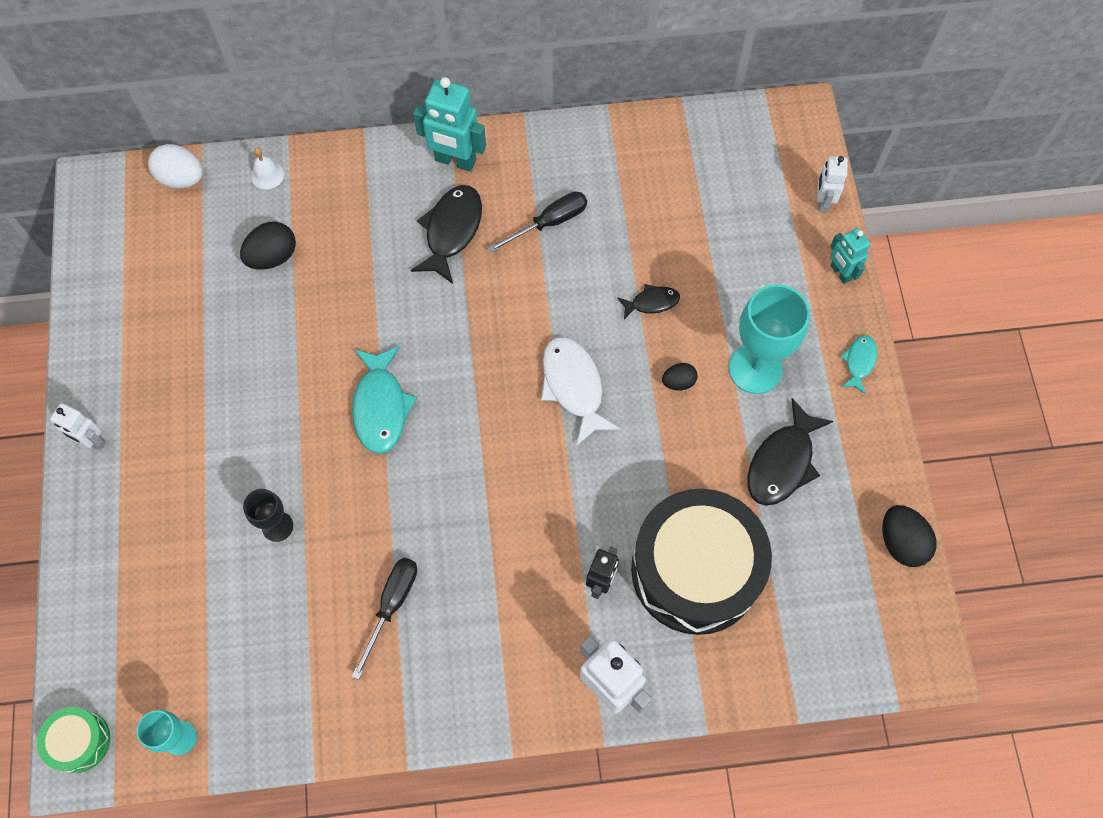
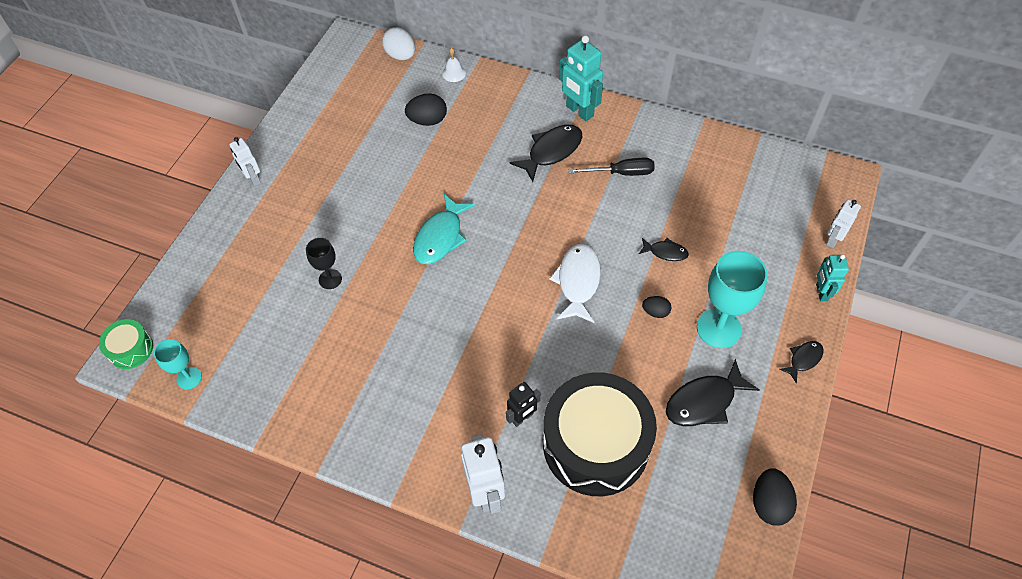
camera: 30 degrees right, 10 degrees down
(392, 605) = (371, 363): black screwdriver -> none
(859, 362) = (803, 359): turquoise fish -> black fish

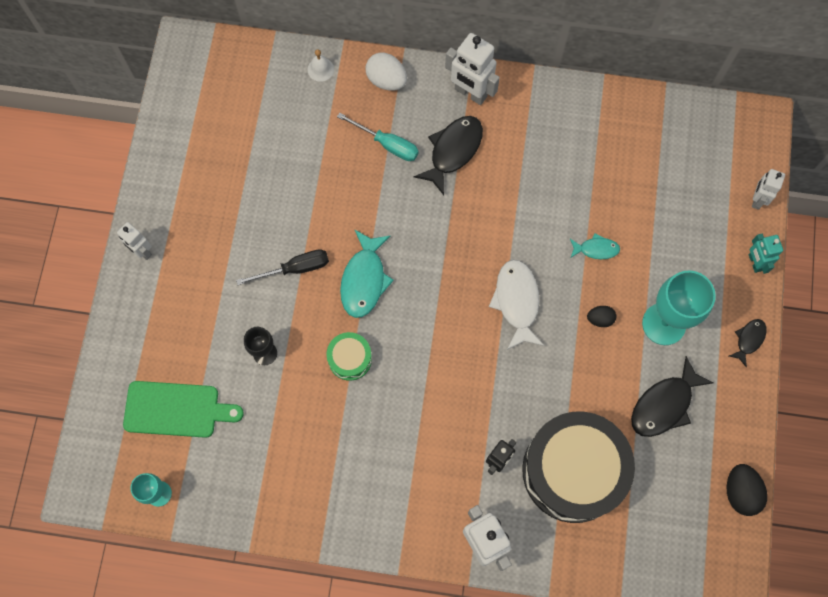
camera: 15 degrees left, 15 degrees up
(131, 349) = (87, 476): green drum -> green drum (350, 359)
(233, 309) = (176, 409): none -> green cutting board
(401, 55) = (254, 56): white egg -> white egg (386, 80)
(428, 120) = (309, 138): black egg -> none
(494, 136) = (387, 144): none -> turquoise screwdriver
(579, 111) = (470, 93): turquoise robot -> white robot
(621, 173) = (532, 163): black screwdriver -> black screwdriver (295, 269)
(665, 252) = (596, 249): black fish -> turquoise fish

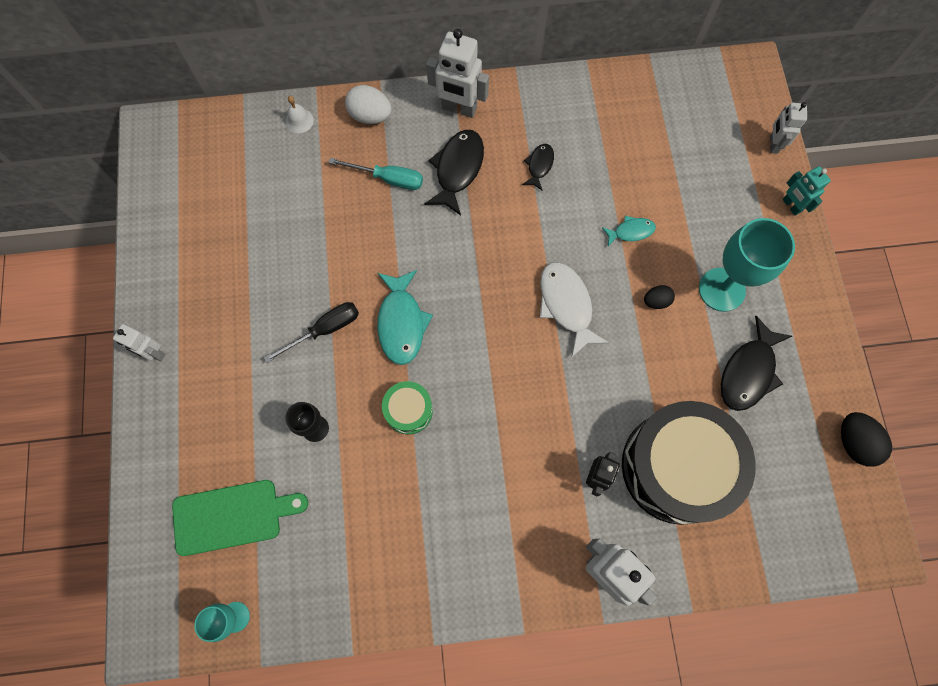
camera: 15 degrees left, 0 degrees up
(748, 339) = (810, 283): black fish -> black fish (539, 165)

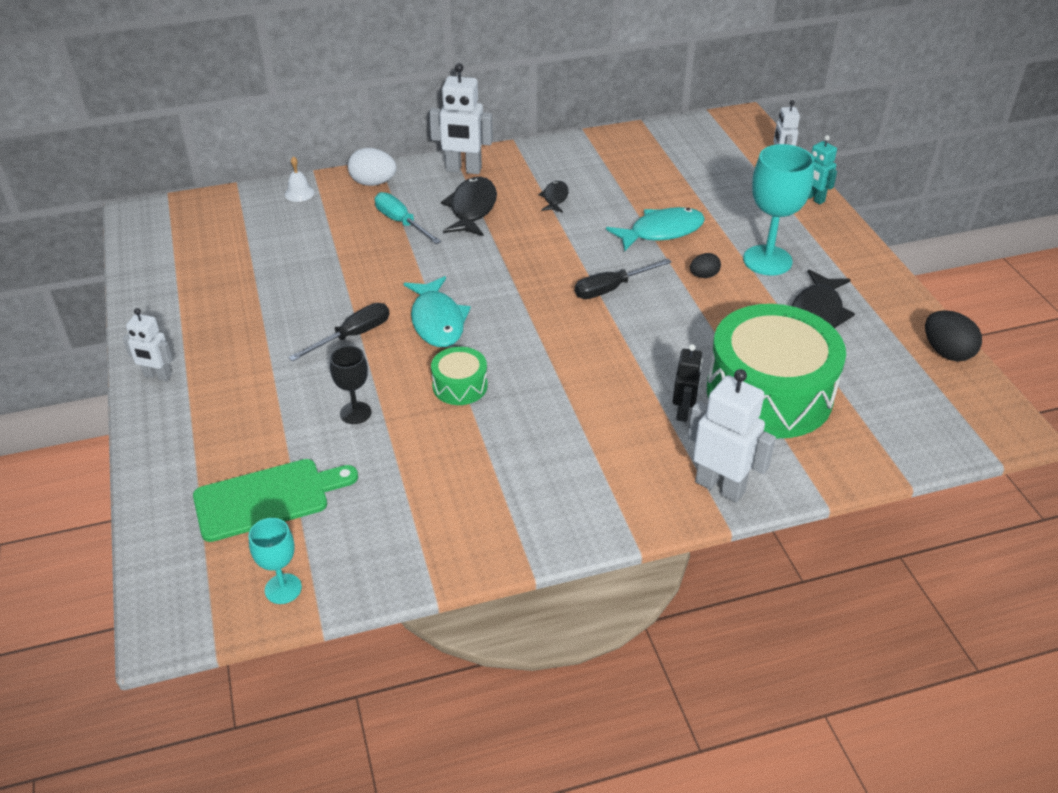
camera: 10 degrees left, 30 degrees down
(388, 179) = (401, 222): turquoise screwdriver -> turquoise screwdriver turned 135 degrees counterclockwise
(566, 305) = (611, 288): white fish -> black screwdriver
(631, 231) = (661, 231): turquoise fish -> turquoise fish, size x1.81
(677, 467) = (769, 393): black drum -> green drum

